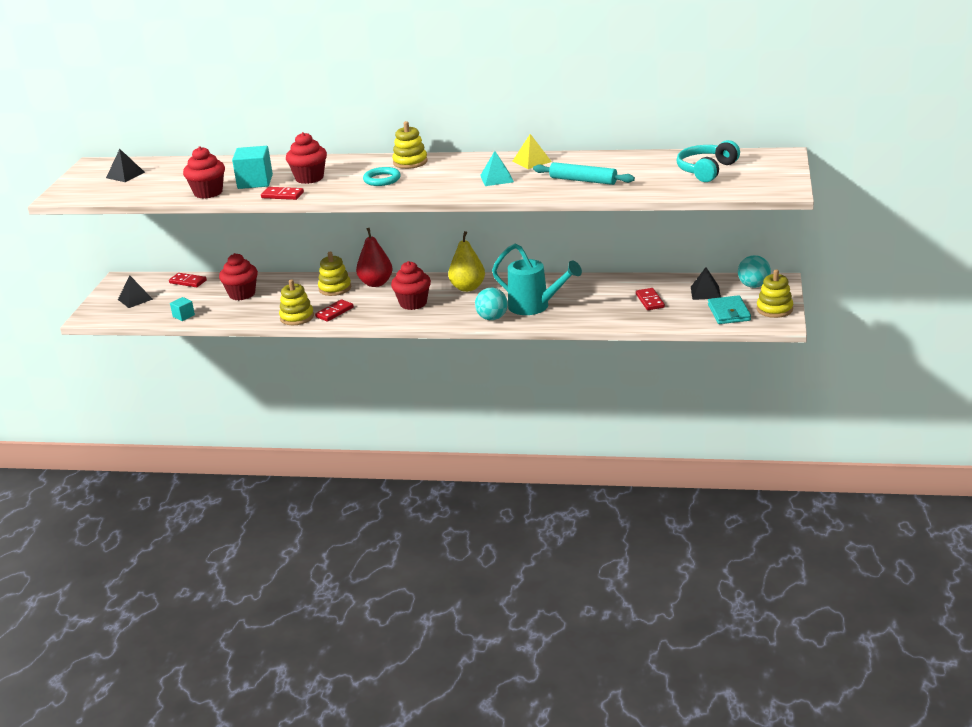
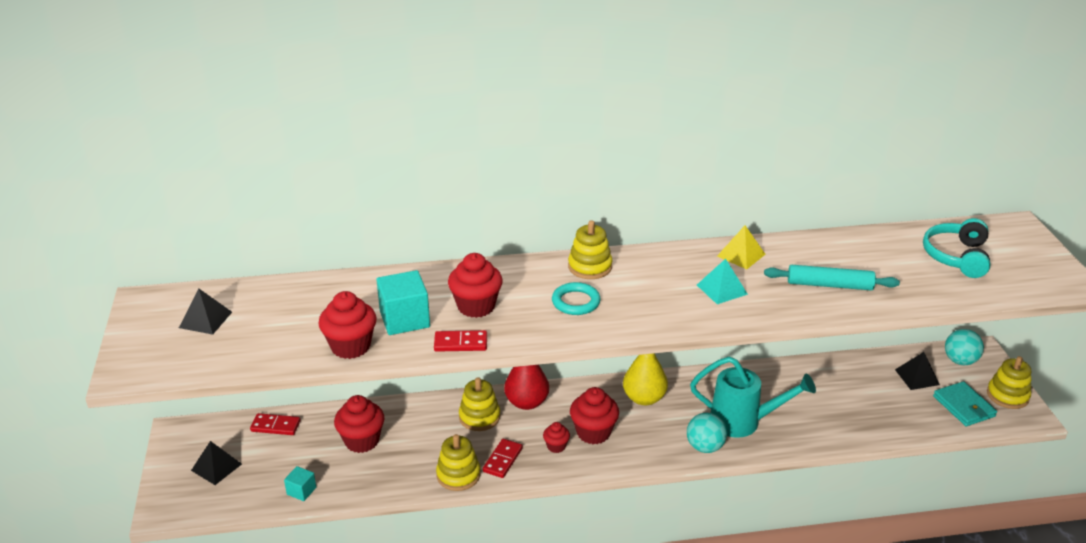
camera: 20 degrees left, 5 degrees up
(379, 308) = (556, 446): none -> red cupcake
(650, 301) = (866, 397): red domino -> none

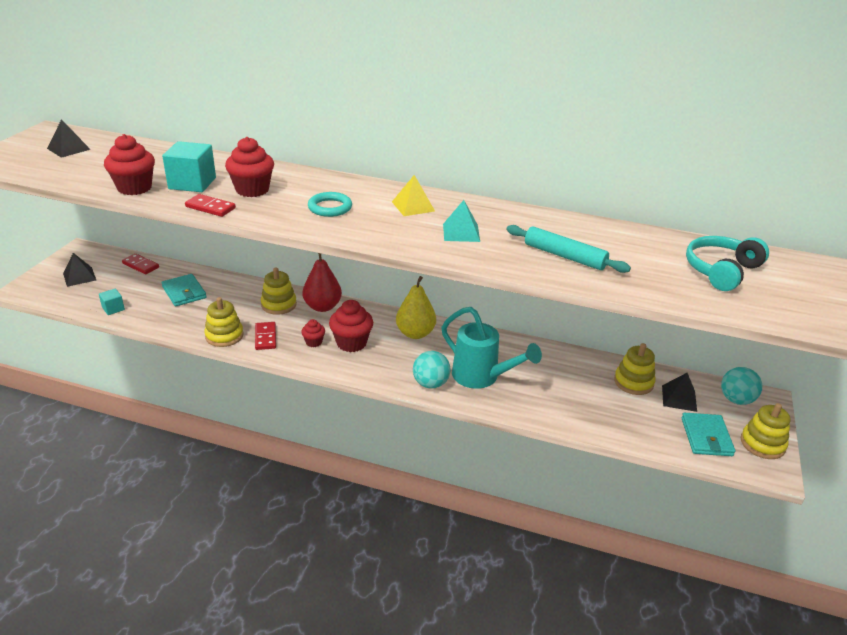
camera: 25 degrees right, 0 degrees up
(362, 441) = (184, 292): red cupcake -> turquoise wallet
(503, 460) = (265, 337): red domino -> red domino turned 60 degrees counterclockwise
(590, 267) = (370, 190): yellow stacking toy -> yellow stacking toy (633, 382)
(741, 255) = (508, 215): yellow pyramid -> yellow pyramid (413, 206)

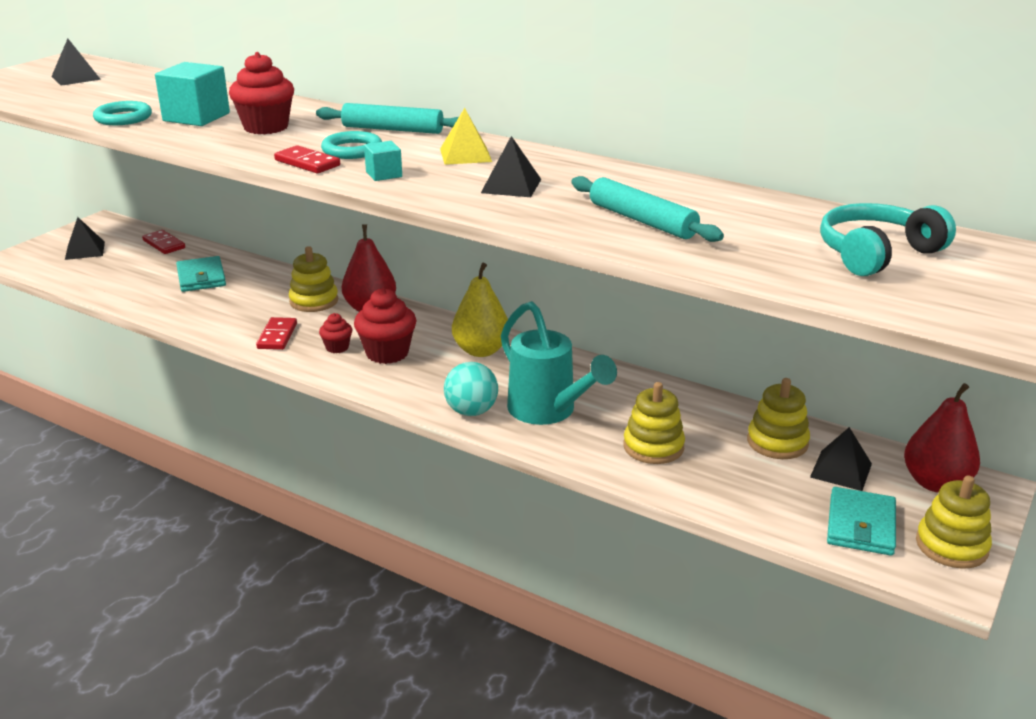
camera: 15 degrees right, 5 degrees down
(113, 308) = (106, 287): turquoise cube -> turquoise cube (384, 174)
(134, 188) = (123, 118): red cupcake -> turquoise ring
(210, 207) = (200, 141): red domino -> red domino (307, 163)
(224, 336) = (226, 329): yellow stacking toy -> yellow stacking toy (653, 447)
(347, 185) = (392, 129): none -> turquoise rolling pin
(461, 232) = (511, 186): turquoise pyramid -> black pyramid
(736, 400) = (935, 483): turquoise ball -> red pear

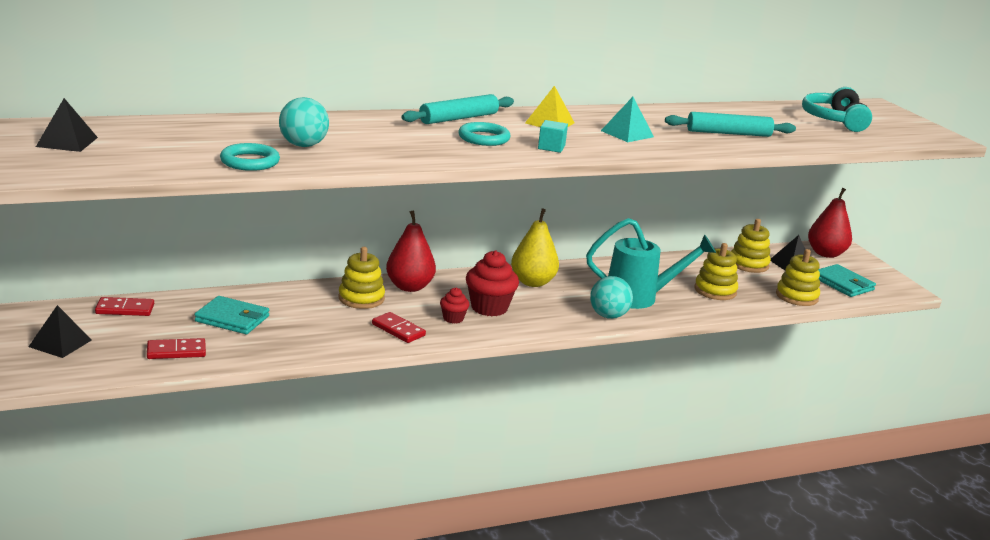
camera: 55 degrees left, 5 degrees down
(196, 117) = (303, 145): turquoise cube -> turquoise ball
(266, 127) = (378, 139): red cupcake -> none
(307, 163) = (489, 154): red domino -> red domino (176, 351)
(511, 186) = (627, 133): black pyramid -> turquoise pyramid
(951, 546) = (878, 276): yellow stacking toy -> yellow stacking toy (796, 296)

